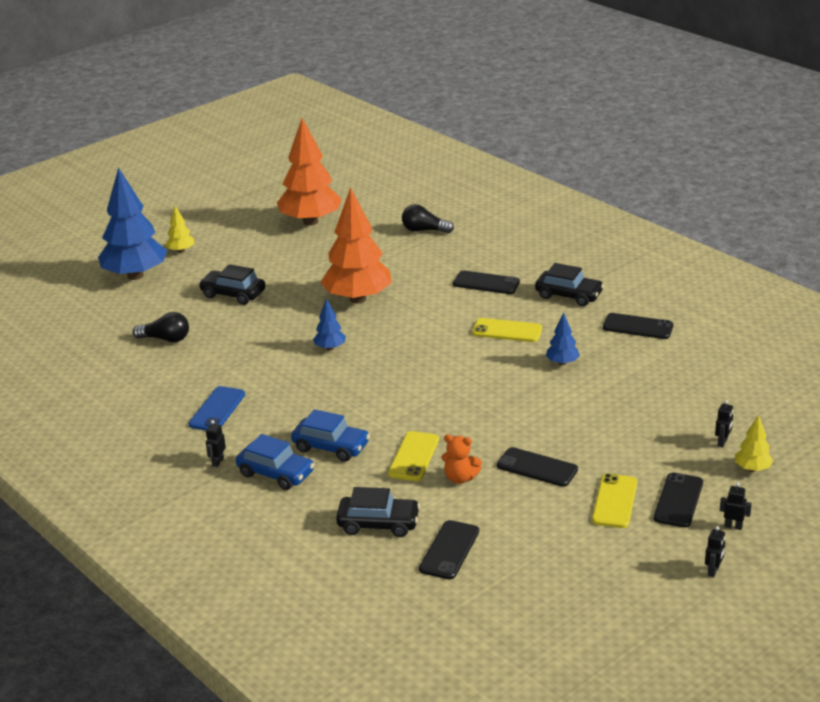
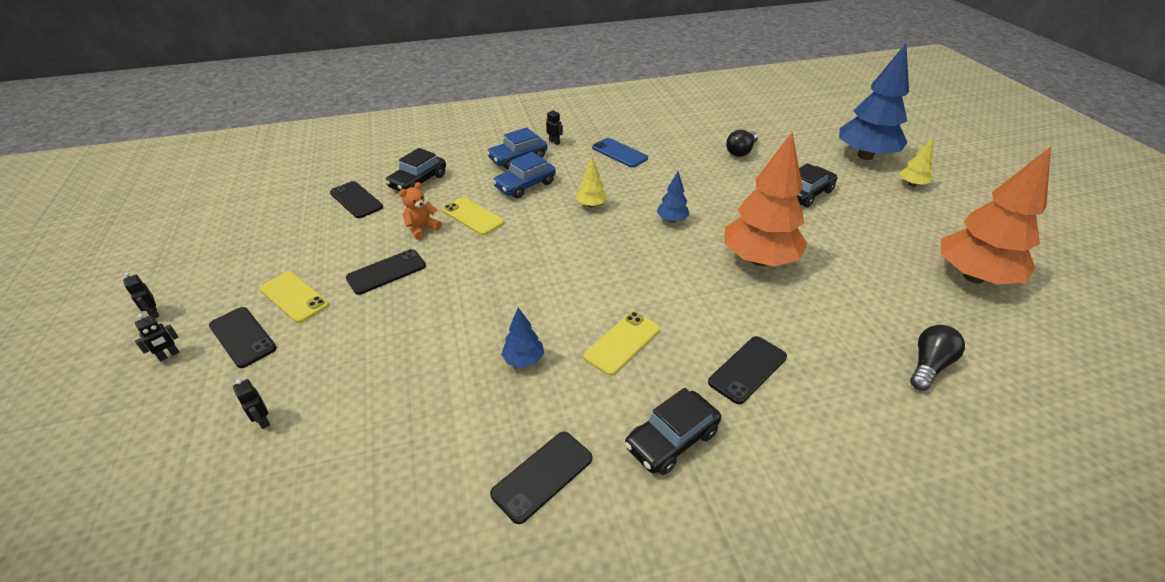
camera: 115 degrees right, 10 degrees up
(752, 469) = (202, 420): yellow tree -> yellow tree (591, 205)

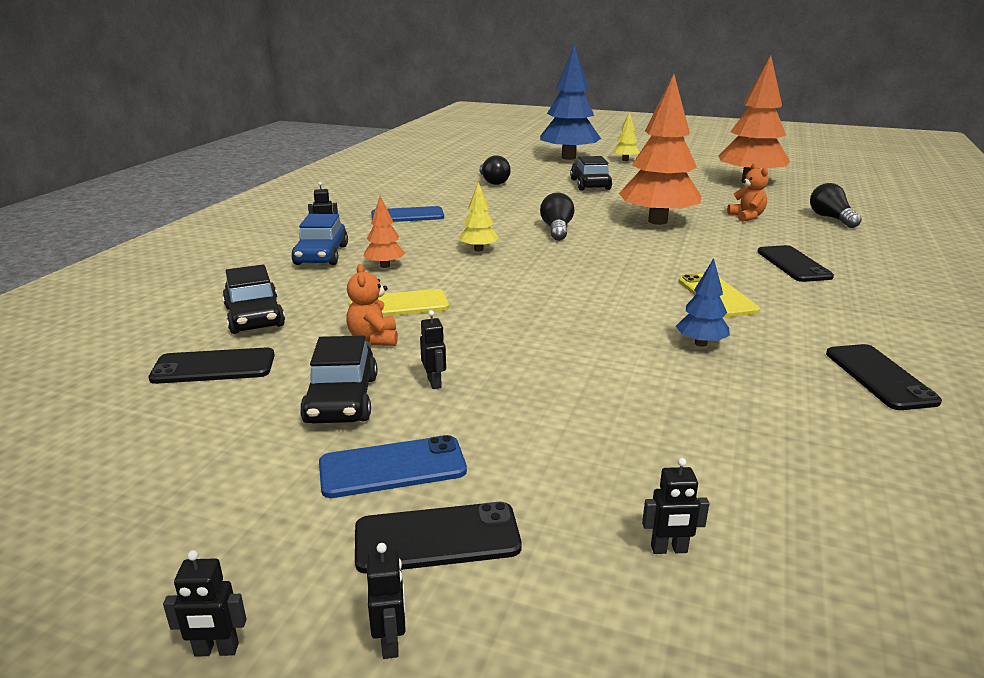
camera: 55 degrees left, 15 degrees down
(294, 297) = (392, 467): yellow phone -> blue phone
(386, 272) = (434, 382): black phone -> black robot
(525, 185) = (385, 266): blue car -> orange tree
(671, 439) = (860, 312): black car -> black car (342, 399)
(672, 220) = (557, 229): blue tree -> black light bulb
(847, 306) = (746, 217): none -> orange teddy bear

